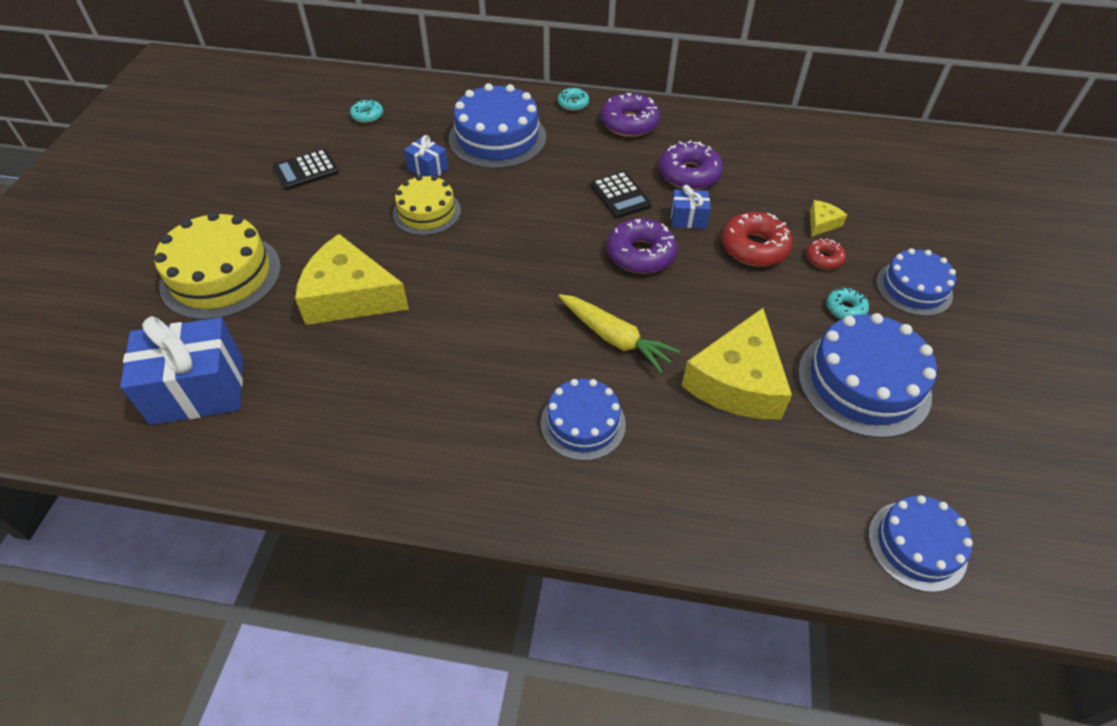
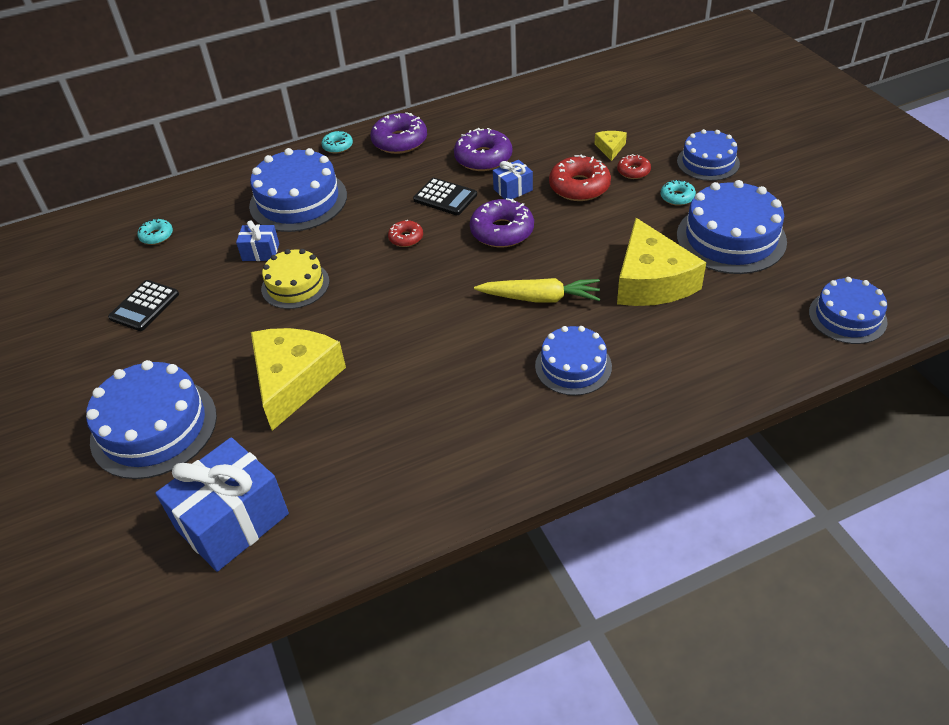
camera: 30 degrees left, 5 degrees down
(221, 275) = (154, 427): yellow cake -> blue cake
(349, 296) = (294, 380): yellow cheese -> yellow cheese turned 120 degrees clockwise
(552, 216) = (406, 238): none -> red donut

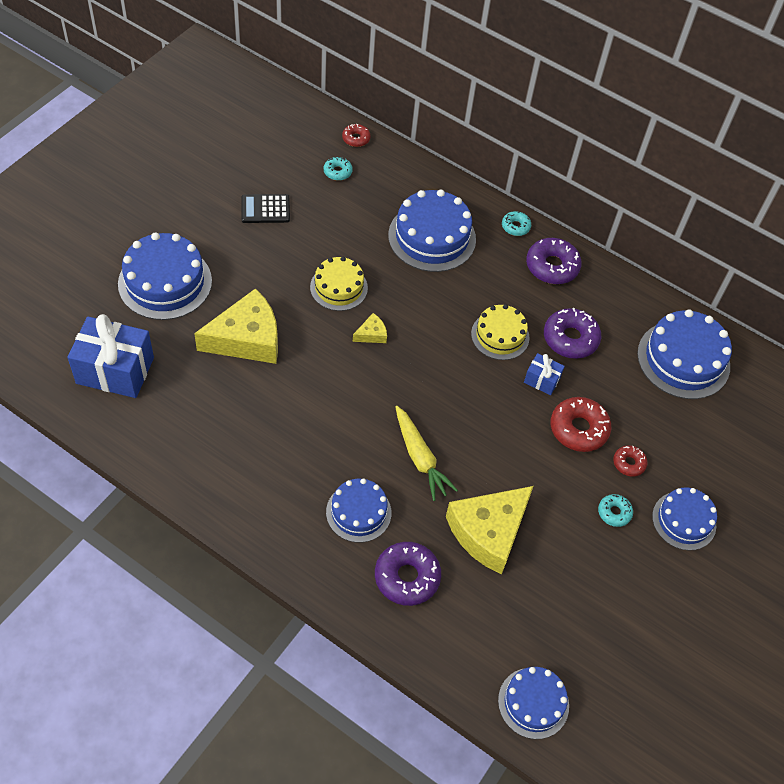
camera: 50 degrees right, 10 degrees up
(261, 252) = (360, 246): blue gift -> none
(406, 238) = (433, 332): red donut -> red donut (356, 139)
(445, 197) = (500, 335): black calculator -> yellow cake
(502, 231) = (483, 396): purple donut -> purple donut (407, 577)
(610, 148) = (651, 431): yellow cheese -> yellow cheese (371, 334)
(731, 238) = (583, 576): blue cake -> blue cake (683, 359)

